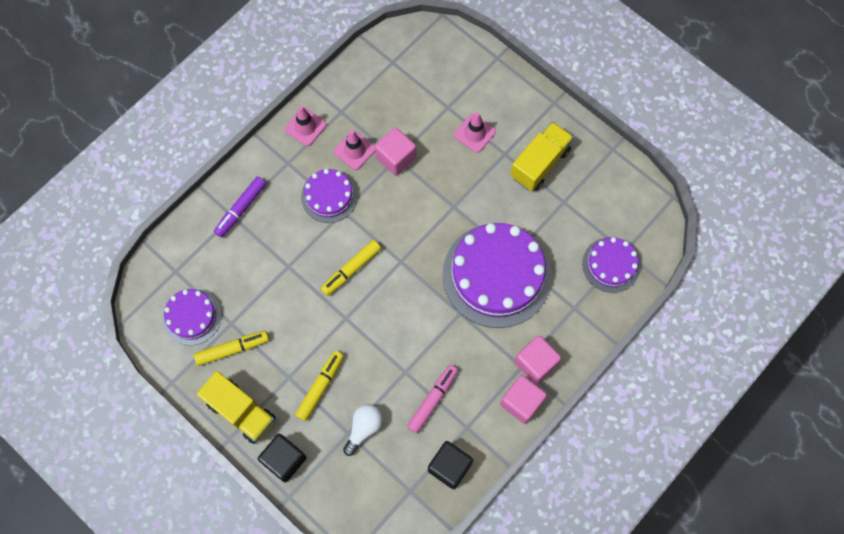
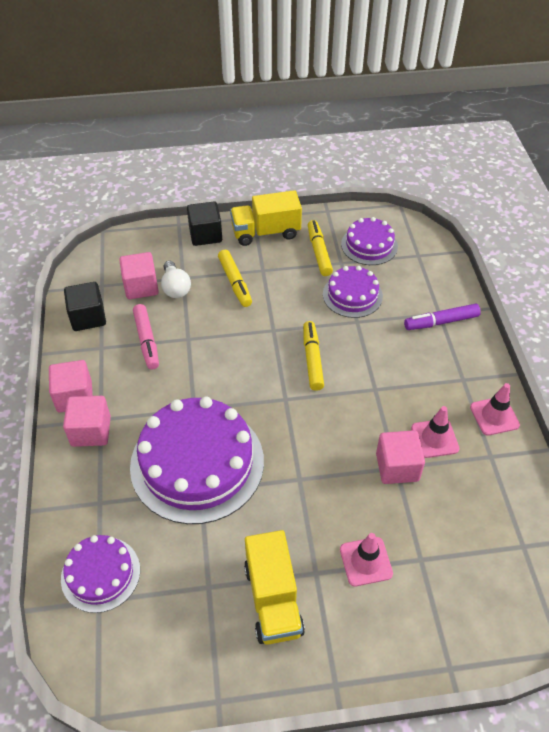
camera: 130 degrees right, 20 degrees down
(232, 349) = (319, 252): yellow marker -> yellow marker turned 150 degrees clockwise
(241, 209) = (441, 322): purple marker -> purple marker turned 90 degrees counterclockwise
(329, 196) = (400, 388): purple cake -> purple cake (352, 295)
(385, 457) = (141, 287): none -> pink cube

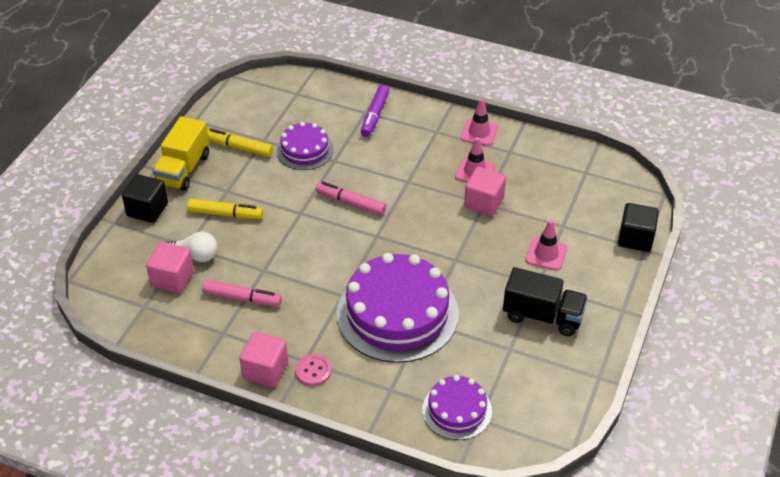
camera: 60 degrees left, 5 degrees down
(88, 317) = (177, 330): black cube -> black cube (635, 238)
(91, 431) = (313, 371): pink cube -> pink button
(273, 599) = (543, 316): yellow truck -> black truck
(312, 359) = (351, 203): yellow marker -> pink marker
(369, 245) = (259, 115): purple cake -> none

